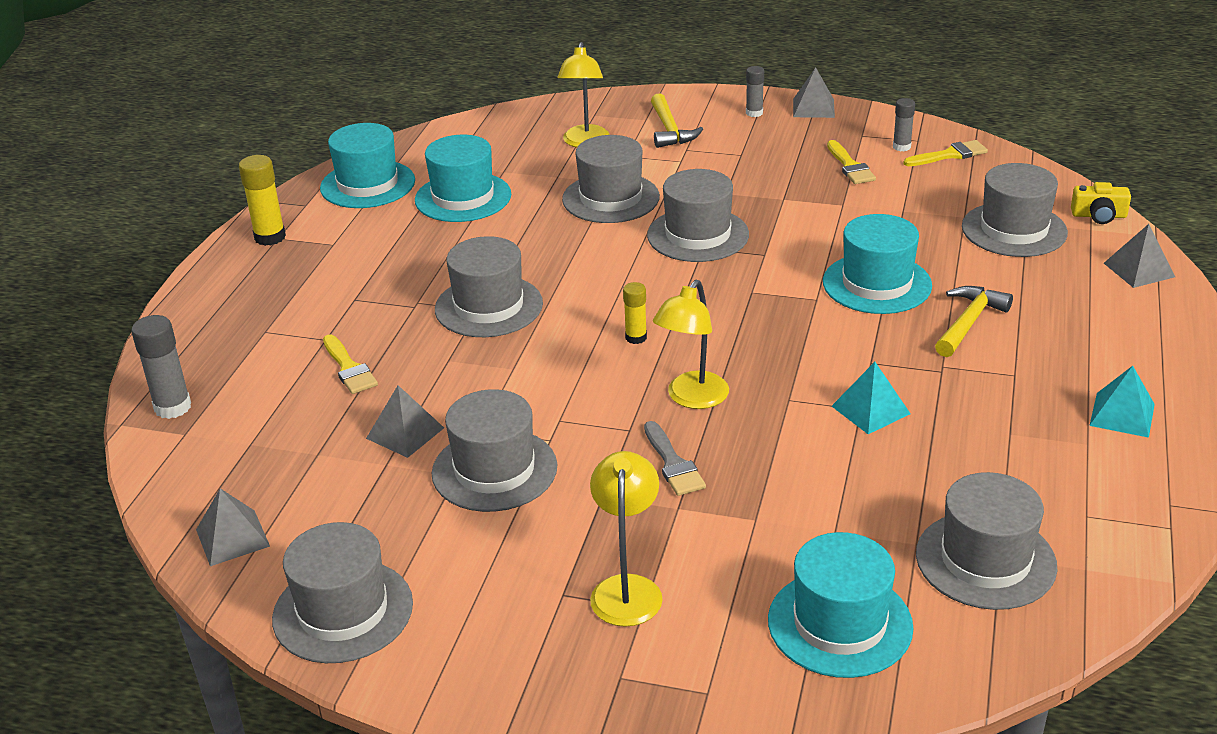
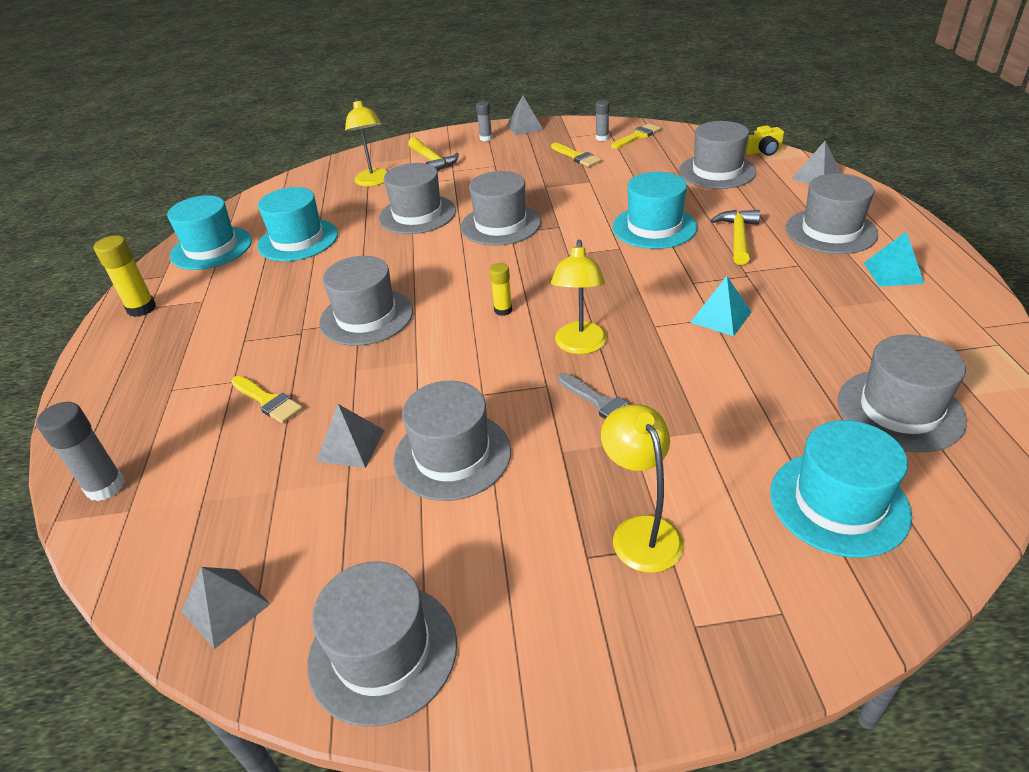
camera: 20 degrees left, 5 degrees up
(1091, 344) = (830, 231): none -> grey hat

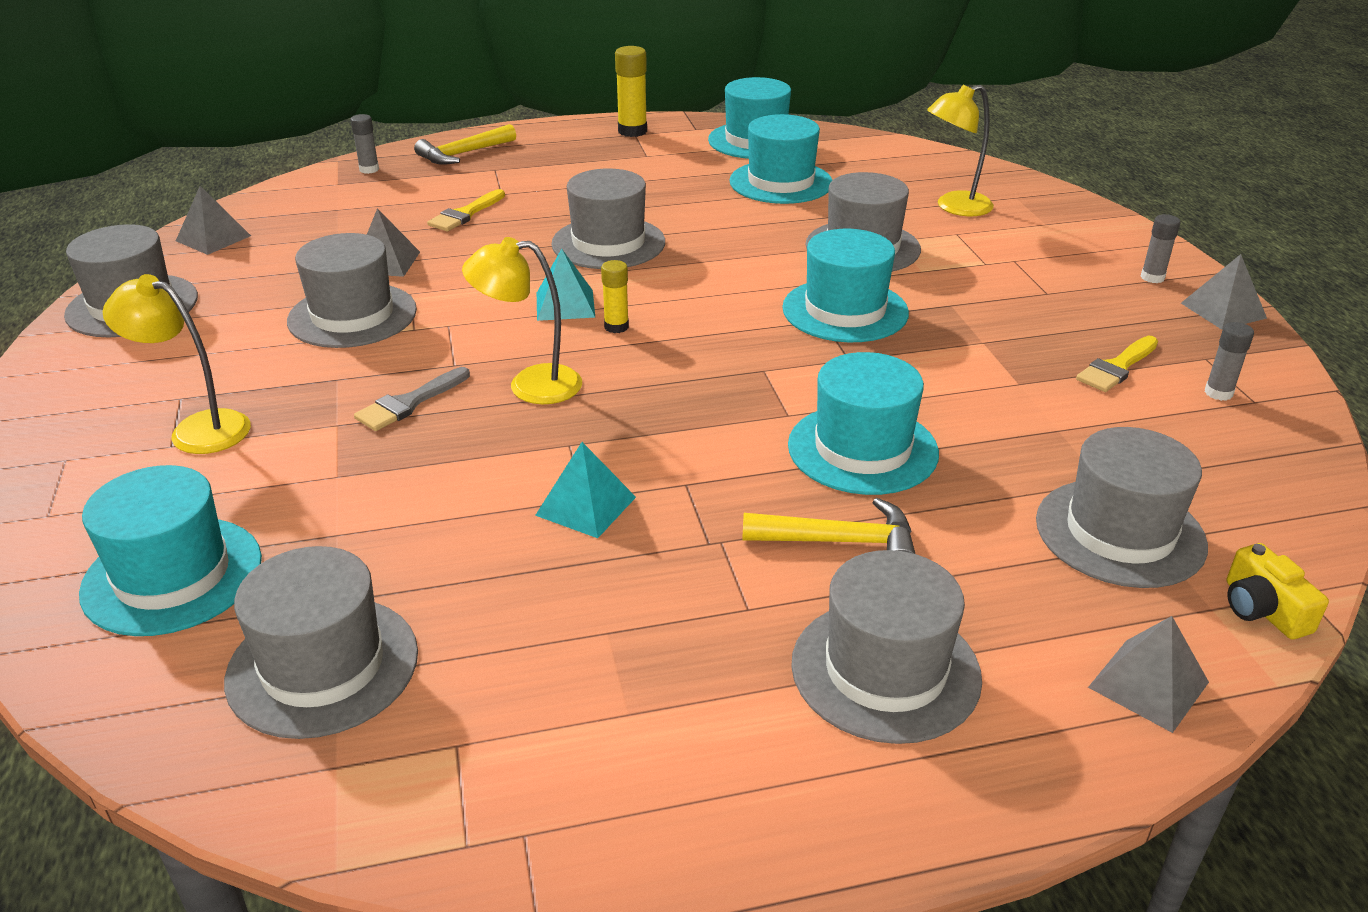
camera: 80 degrees right, 5 degrees down
(105, 487) = (369, 169): grey glue stick -> grey glue stick, size x0.62
(432, 161) = (1041, 241): yellow hammer -> yellow hammer (463, 154)
(500, 224) = (845, 310): grey hat -> turquoise hat
(637, 136) = (1251, 435): yellow brush -> none
(640, 531) = (197, 429): yellow lamp -> yellow lamp turned 135 degrees counterclockwise
(893, 273) = (723, 737): turquoise pyramid -> turquoise pyramid (565, 304)

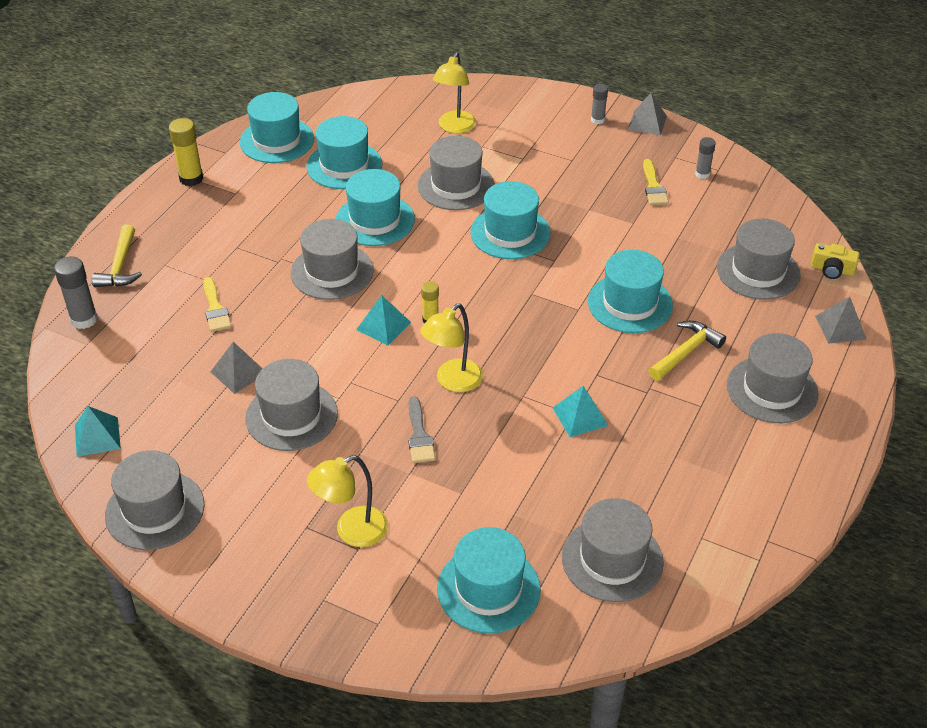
camera: 50 degrees left, 10 degrees up
(213, 238) = (97, 436): grey pyramid -> turquoise pyramid
(369, 169) = (84, 319): grey glue stick -> grey glue stick, size x1.61
(726, 230) = (375, 220): none -> turquoise hat

